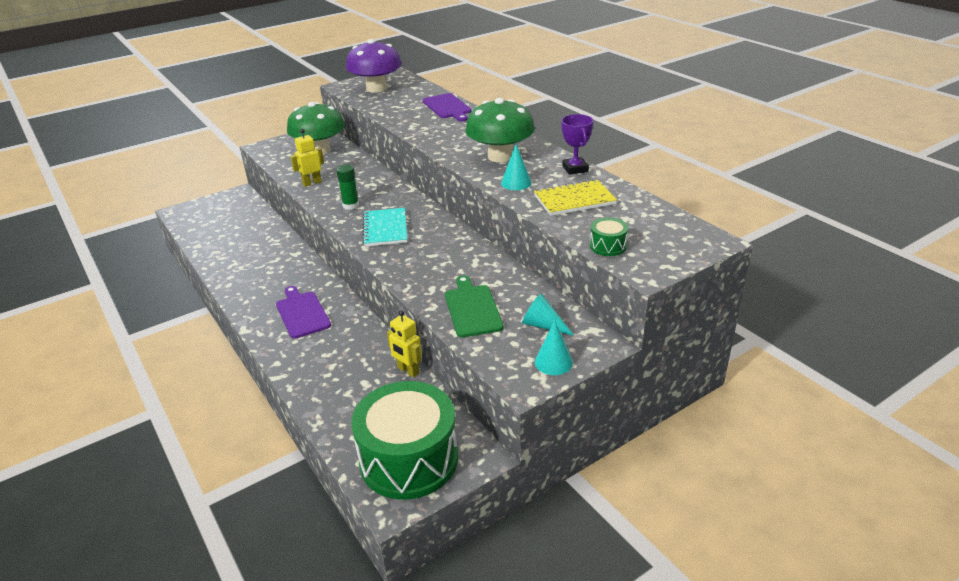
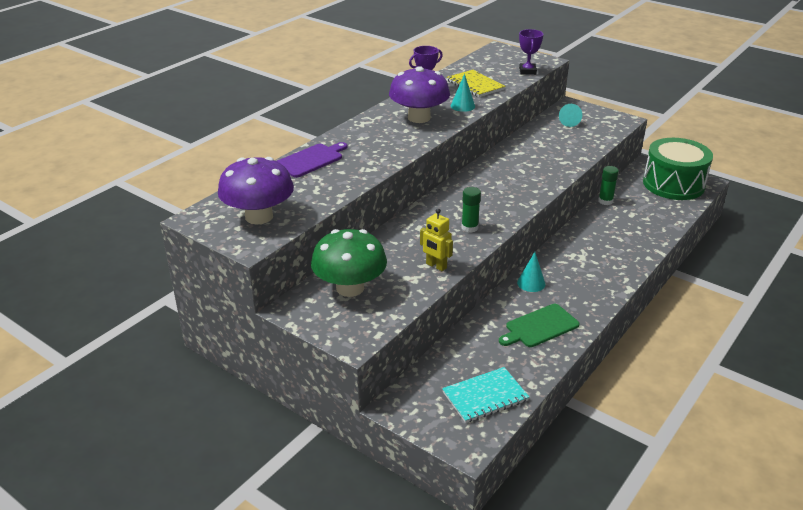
camera: 110 degrees left, 0 degrees up
(302, 313) = (585, 266): purple cutting board -> none
(385, 229) = (498, 199): turquoise notebook -> turquoise notebook (485, 396)
(408, 371) = (605, 201): yellow robot -> green glue stick
(472, 309) = (573, 144): green cutting board -> green cutting board (540, 327)
(500, 156) = (419, 118): green mushroom -> purple mushroom
(553, 362) = (599, 115): turquoise cone -> turquoise cone (531, 283)
(608, 246) = (527, 71): green drum -> purple trophy

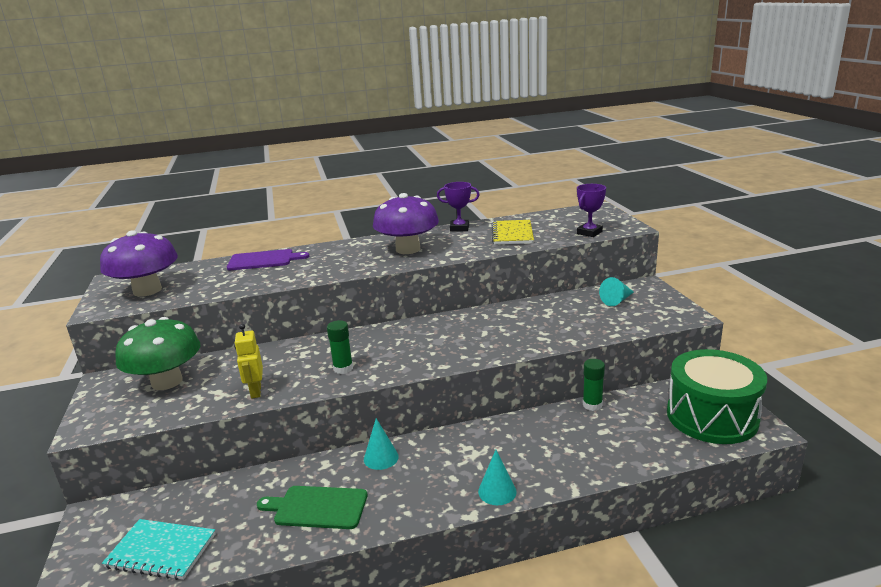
camera: 40 degrees right, 10 degrees down
(462, 106) = (465, 248): turquoise cone -> turquoise cone (497, 491)

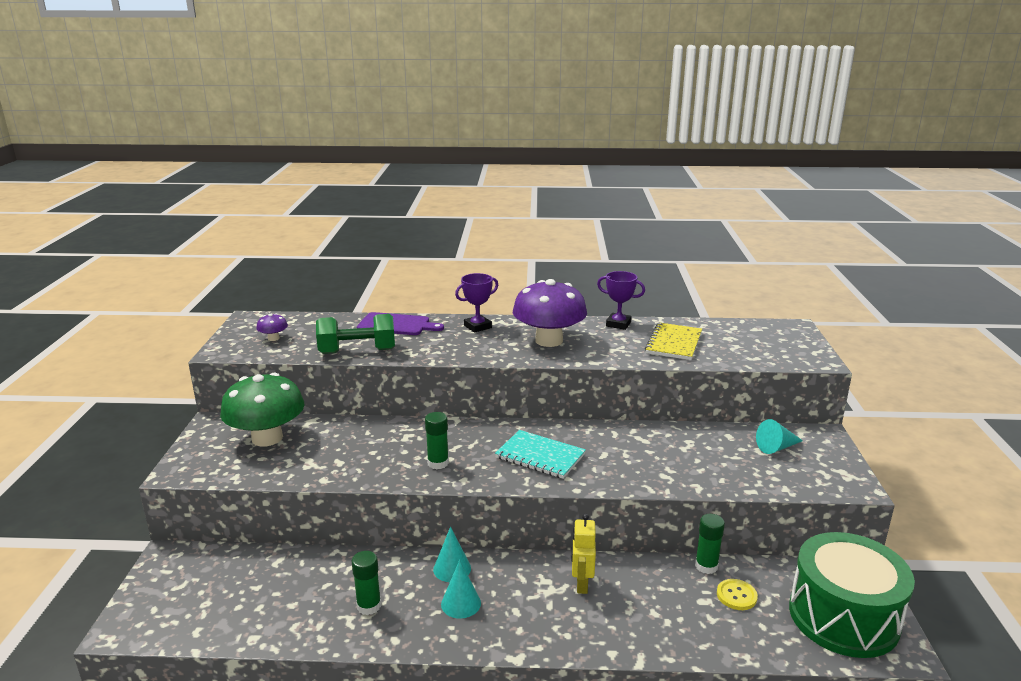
camera: 15 degrees right, 0 degrees up
(147, 290) = (273, 338): purple mushroom -> purple mushroom, size x0.41
(161, 551) = (213, 610): turquoise notebook -> turquoise notebook (540, 456)
(237, 286) = (357, 351): none -> green dumbbell
(255, 391) = (343, 469): yellow robot -> yellow robot (581, 584)
(317, 507) = (369, 606): green cutting board -> green glue stick
(497, 491) = (555, 639): turquoise cone -> turquoise cone (461, 603)
(589, 233) = (765, 359): purple trophy -> purple trophy (477, 327)
(626, 421) = (736, 596): none -> yellow button

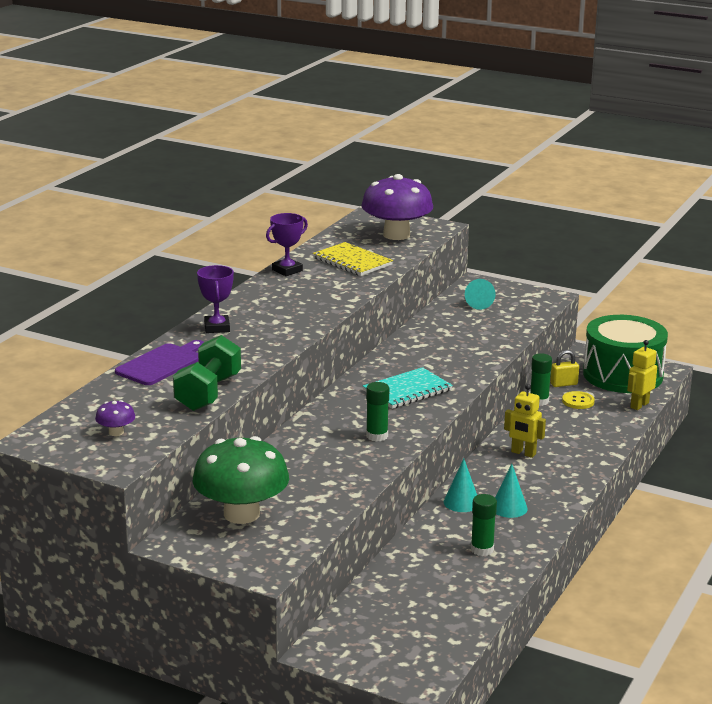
camera: 65 degrees left, 0 degrees up
(549, 340) = (288, 305): purple mushroom -> purple mushroom (396, 235)
(765, 574) = (564, 384): none -> yellow padlock
(781, 650) = (639, 405): none -> yellow robot

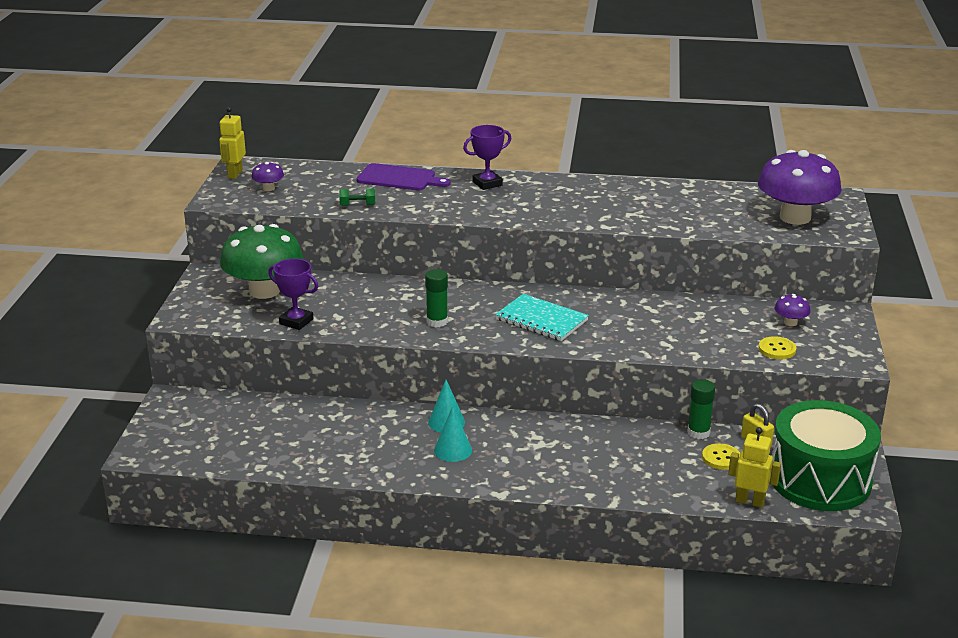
camera: 70 degrees right, 5 degrees up
(208, 393) = (357, 205): green dumbbell -> green dumbbell, size x0.45
(287, 270) = (643, 186): purple trophy -> purple trophy (296, 321)
(352, 261) = (698, 209): yellow notebook -> none
(479, 303) = (790, 322): turquoise cone -> purple mushroom
(482, 549) = (365, 448): green glue stick -> none
(516, 317) = (777, 349): none -> yellow button
(523, 453) = (571, 441): yellow robot -> yellow robot (235, 174)

